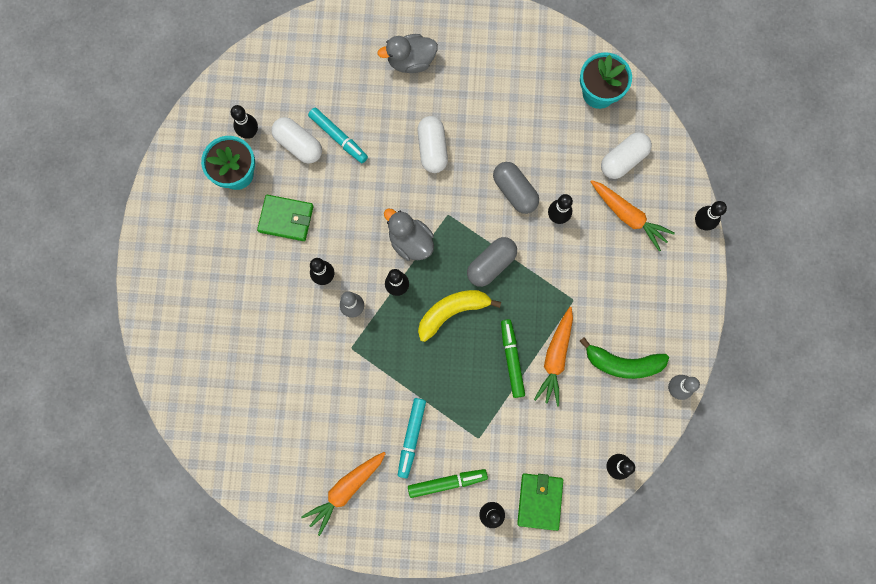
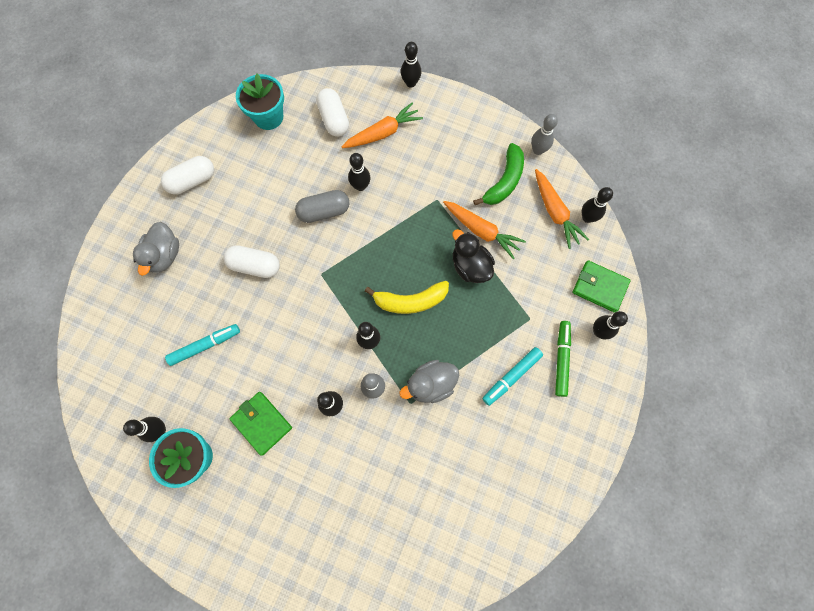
camera: 70 degrees left, 5 degrees down
(286, 219) = (262, 423): green wallet -> green wallet turned 75 degrees counterclockwise
(298, 145) = (194, 385): white capsule -> white capsule (192, 181)
(346, 490) = (541, 454): orange carrot -> orange carrot (555, 212)
(410, 241) = (332, 315): grey duck -> grey duck (430, 384)
(411, 437) = (511, 377): turquoise marker -> turquoise marker turned 105 degrees clockwise
(452, 312) = (410, 301): yellow banana -> yellow banana turned 90 degrees counterclockwise
(491, 264) = (380, 254): grey capsule -> none
(512, 359) = (470, 266): green marker -> black duck

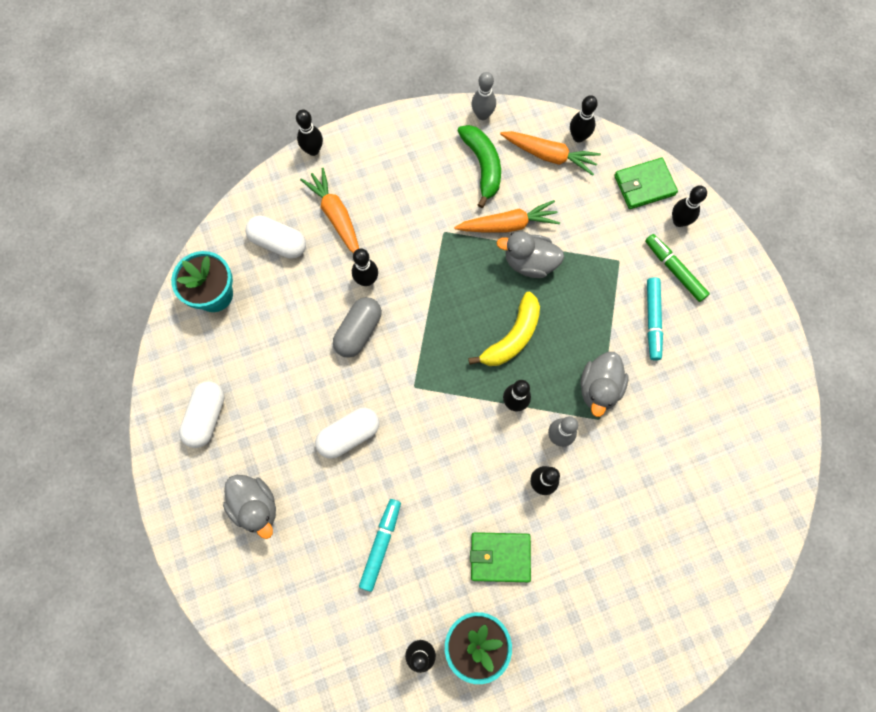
camera: 45 degrees left, 0 degrees up
(383, 133) = (336, 216): orange carrot -> orange carrot turned 45 degrees counterclockwise
(470, 266) = (529, 262): black duck -> grey duck

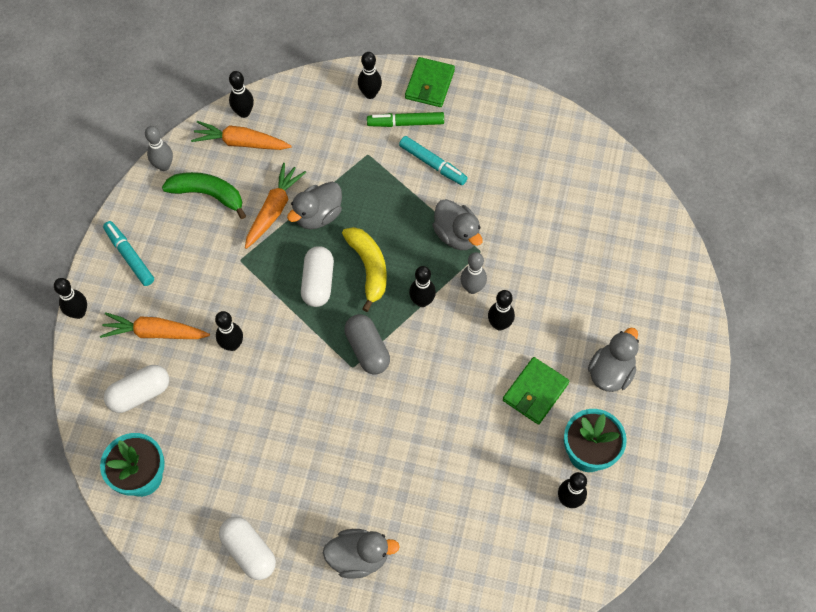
camera: 55 degrees left, 10 degrees down
(349, 435) = (354, 443): white capsule -> white capsule (318, 283)
(358, 331) = (272, 379): grey capsule -> grey capsule (367, 350)
(381, 544) = (463, 475): turquoise marker -> turquoise marker (129, 256)
(549, 155) = (241, 143): orange carrot -> orange carrot turned 135 degrees counterclockwise
(567, 613) = (610, 372): none -> grey duck
(644, 185) = (322, 96): green wallet -> green wallet (429, 84)

